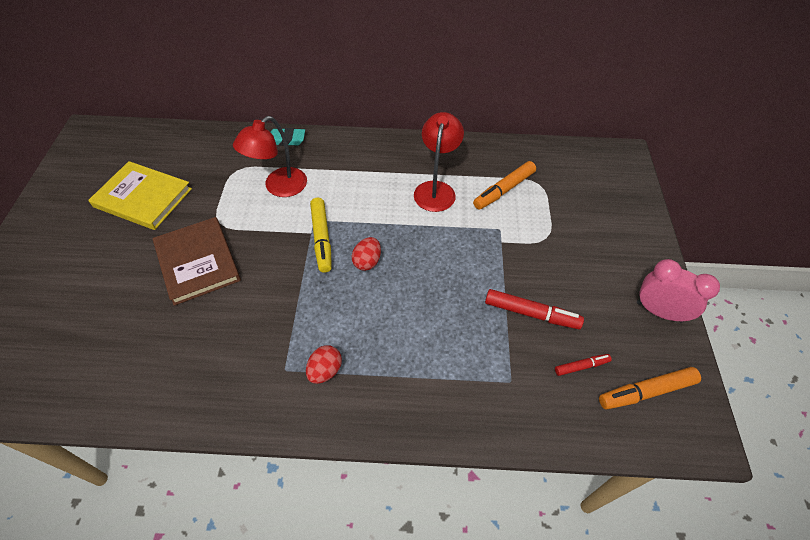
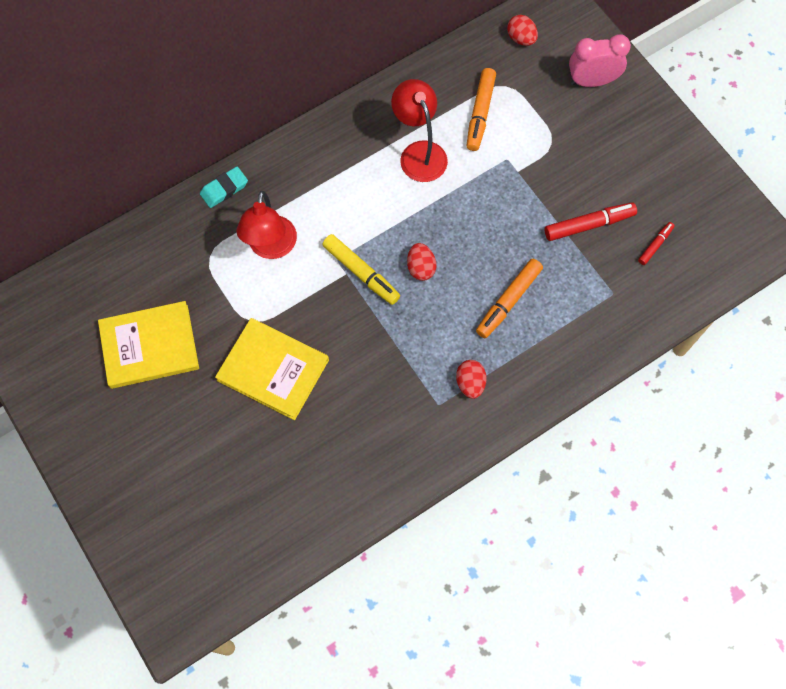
camera: 35 degrees left, 15 degrees up
(198, 262) = (273, 370): brown book -> yellow book
(575, 162) = (521, 39): none -> red egg
(646, 392) = (712, 234): orange marker -> orange marker (508, 301)
(659, 312) = (683, 156): pink clock -> pink clock (592, 81)

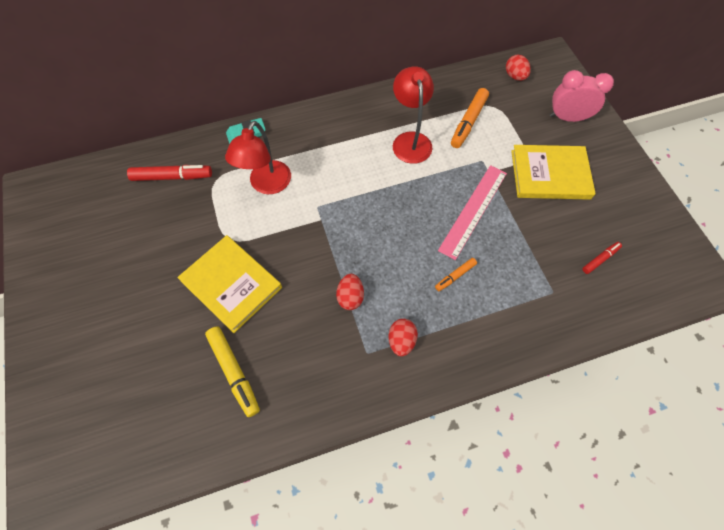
camera: 15 degrees right, 5 degrees down
(149, 346) = (138, 239): yellow book -> yellow book (550, 174)
(361, 272) = (334, 222): yellow marker -> yellow marker (234, 372)
(421, 268) = (385, 229): red egg -> red egg (350, 297)
(508, 301) = (455, 276): orange marker -> orange marker, size x0.57
(511, 222) = (473, 211): none -> pink ruler
(589, 225) = (542, 228): red marker -> red marker (172, 177)

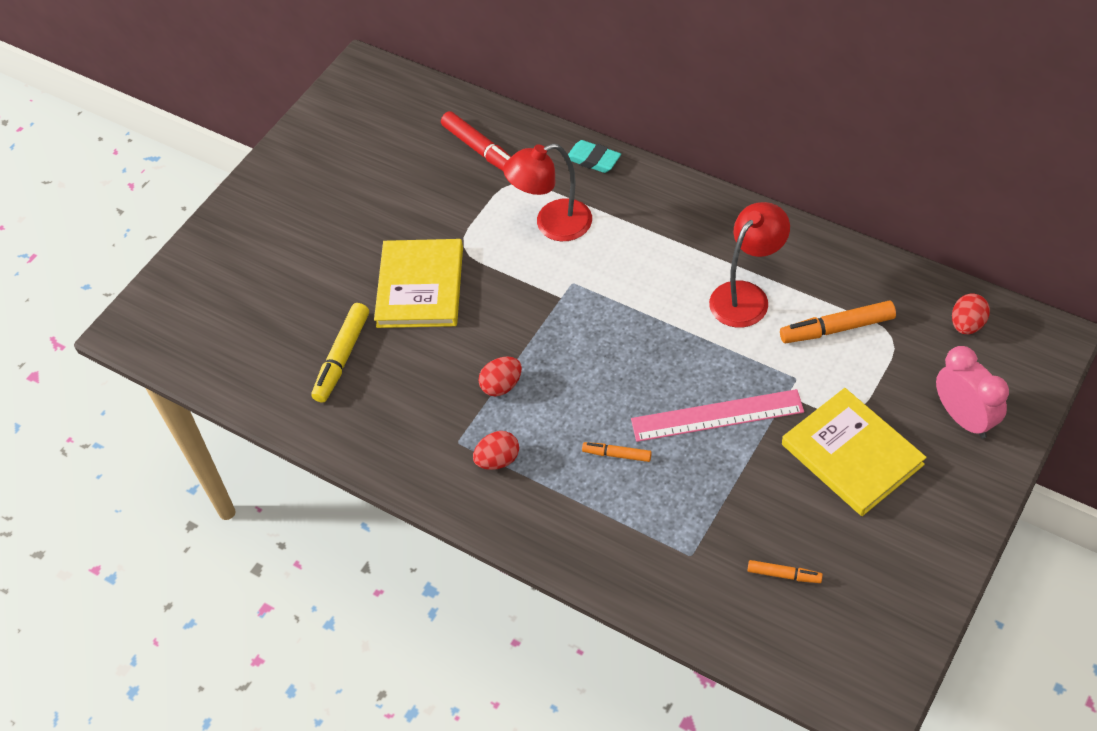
camera: 55 degrees right, 10 degrees down
(600, 259) = (784, 575): red marker -> orange marker

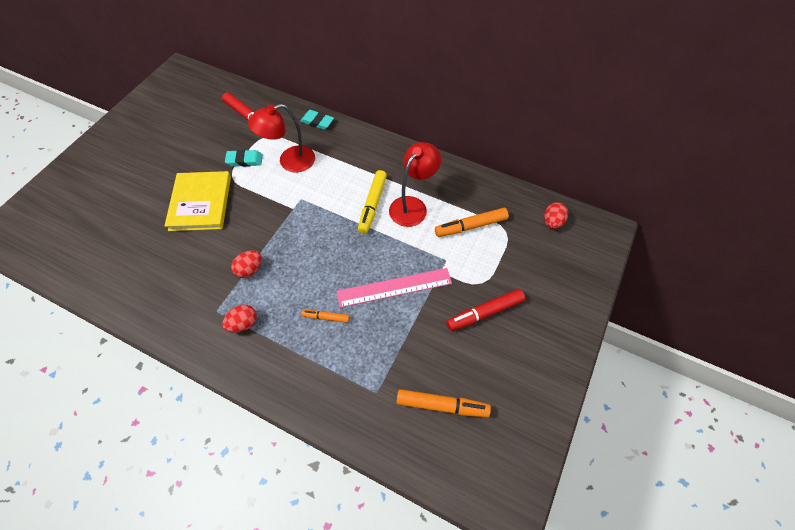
camera: 10 degrees left, 5 degrees up
(342, 358) = (142, 252): yellow marker -> yellow marker (372, 205)
(482, 221) = (244, 160): none -> turquoise eraser
(784, 575) = (442, 405): orange marker -> orange marker, size x1.76
(852, 454) = (484, 313): yellow book -> red marker
(964, 418) = (556, 285): pink clock -> none

